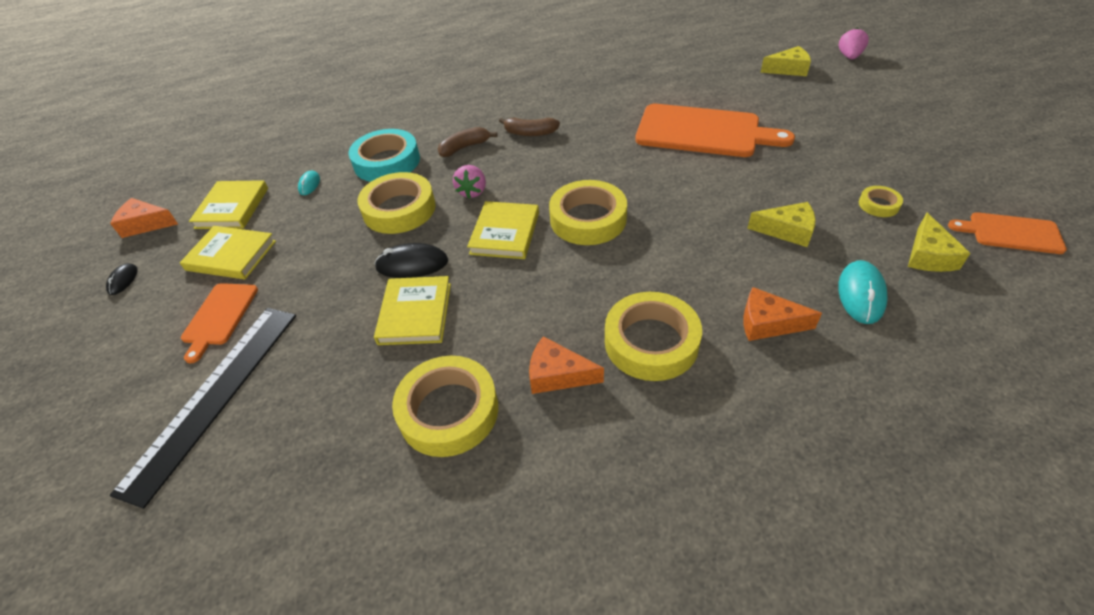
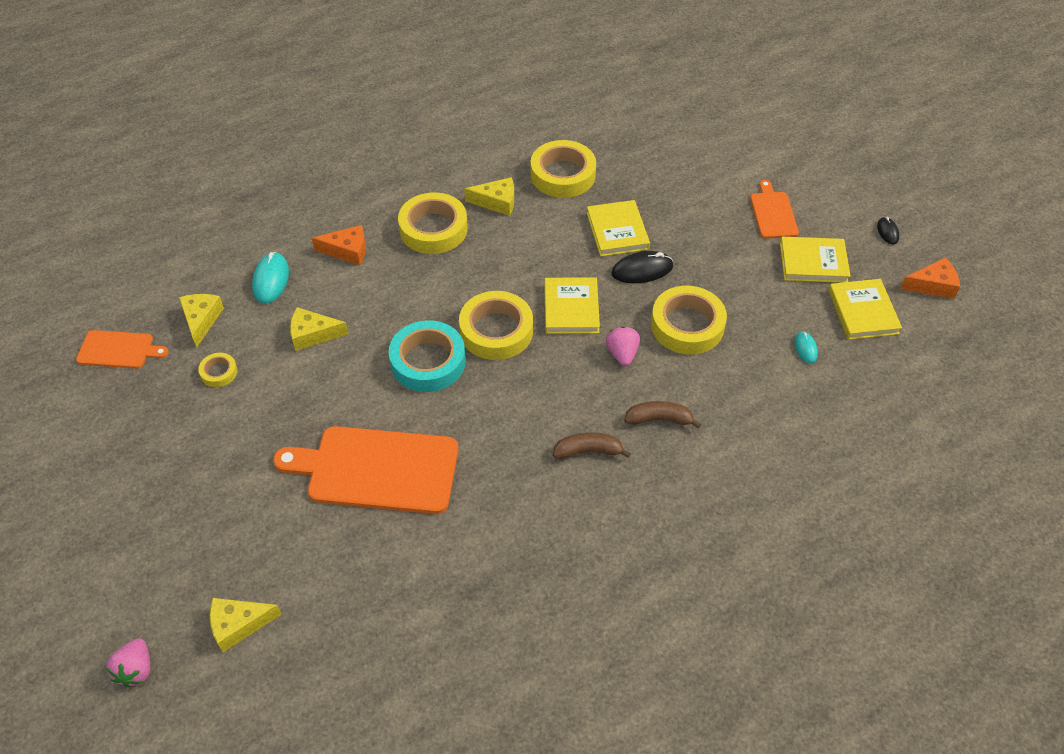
camera: 165 degrees right, 5 degrees up
(214, 396) = (726, 165): black ruler -> none
(387, 162) = (740, 388): turquoise tape -> turquoise tape (428, 361)
(465, 147) = (659, 419): brown banana -> brown banana turned 135 degrees counterclockwise
(557, 375) = (496, 202): orange cheese -> yellow cheese

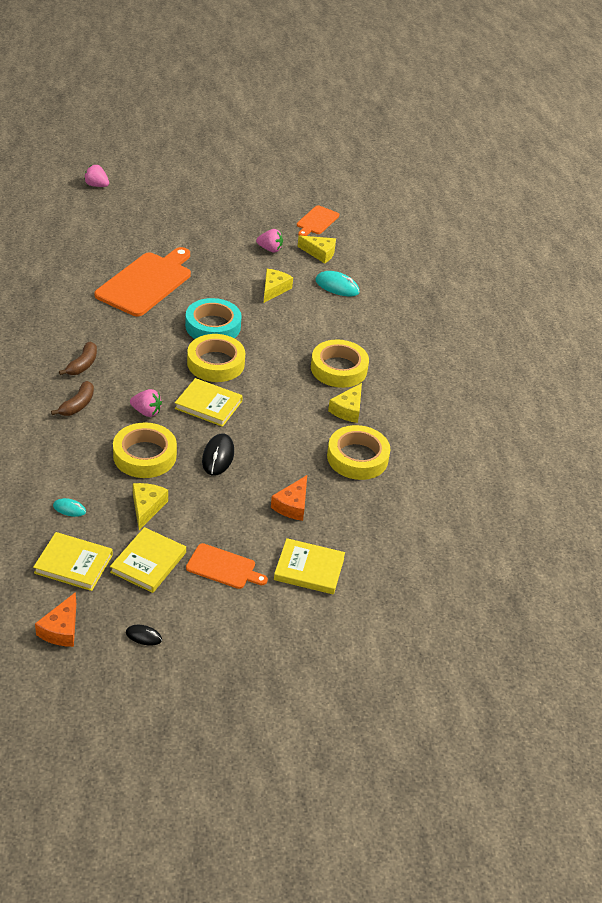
camera: 110 degrees right, 10 degrees down
(219, 372) = (270, 249): yellow tape -> pink strawberry
(239, 625) = (91, 216): yellow cheese -> yellow cheese (147, 507)
(347, 250) = (343, 324): orange cheese -> orange cheese (292, 505)
(617, 231) = (270, 461): yellow book -> yellow book (309, 569)

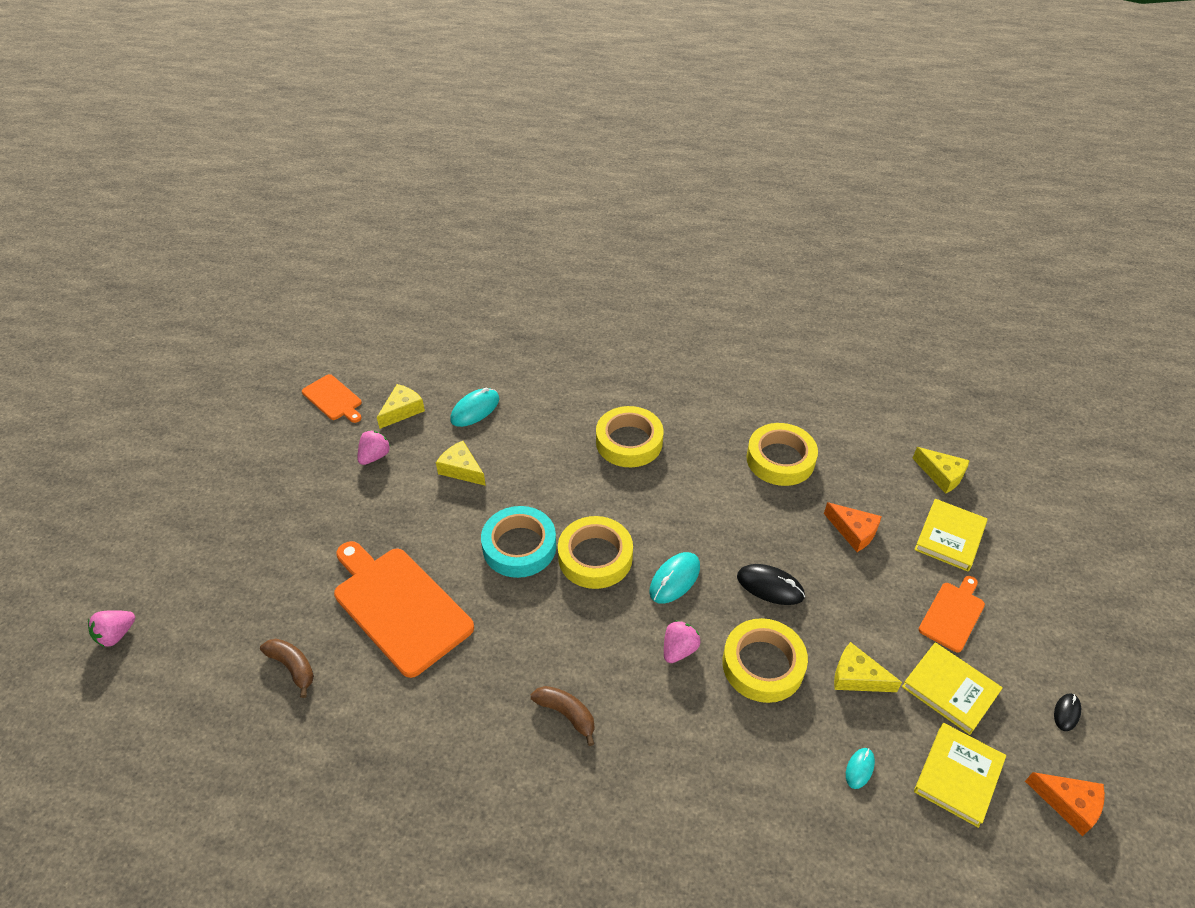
camera: 70 degrees left, 5 degrees up
(77, 405) = (653, 732): brown banana -> brown banana (293, 667)
(208, 405) = (674, 579): yellow book -> turquoise mouse
(348, 410) = (701, 450): yellow cheese -> yellow cheese (941, 475)

